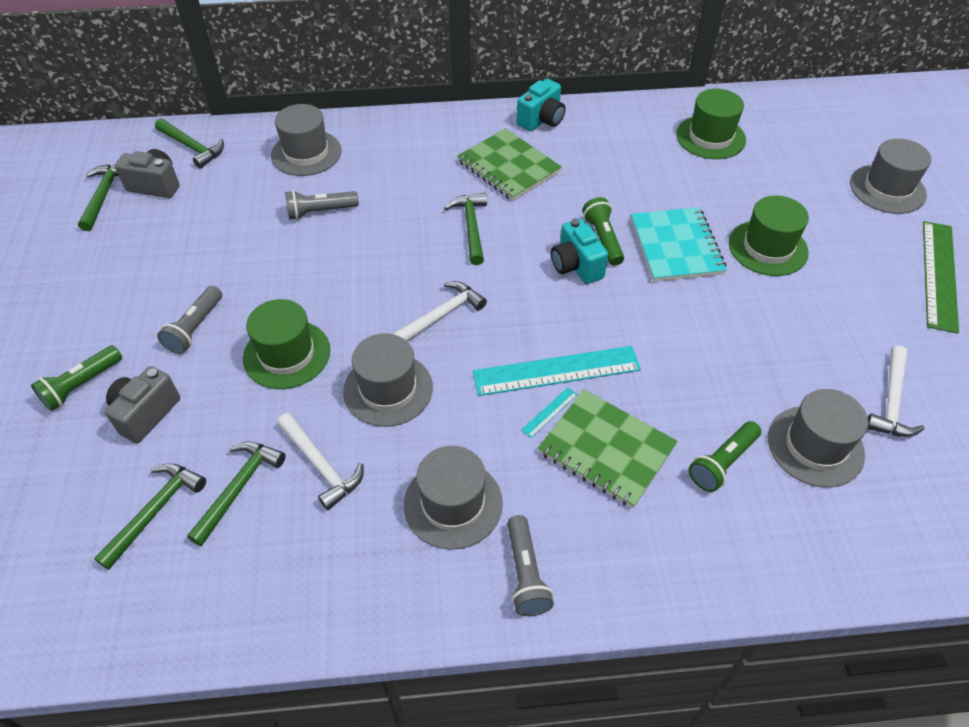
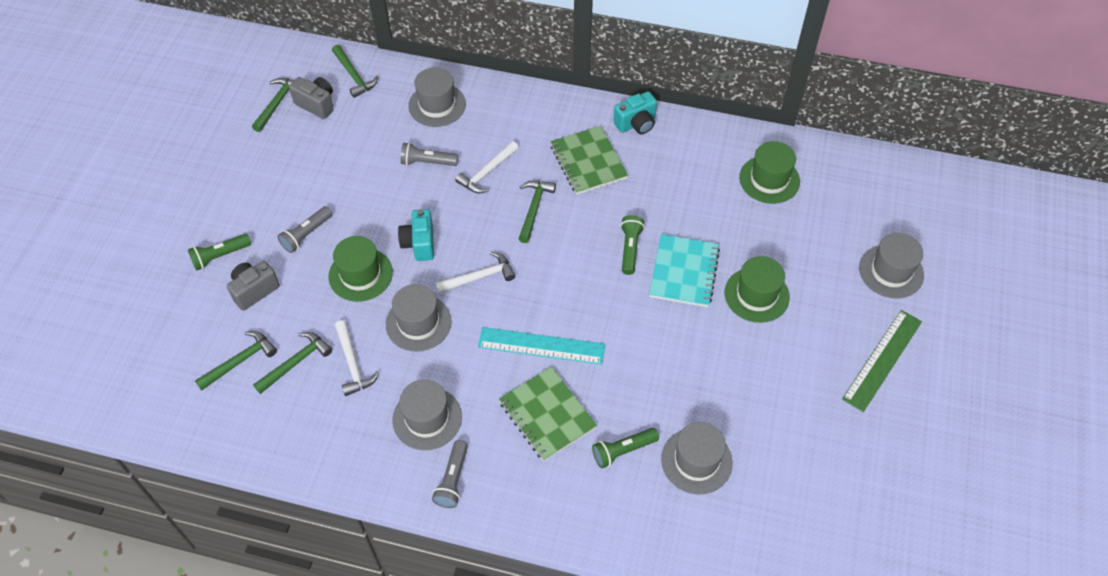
camera: 20 degrees right, 5 degrees up
(549, 412) = (521, 375): turquoise ruler -> none
(576, 266) = (597, 266): turquoise camera -> turquoise camera (419, 243)
(891, 401) = (774, 447): white hammer -> white hammer (487, 172)

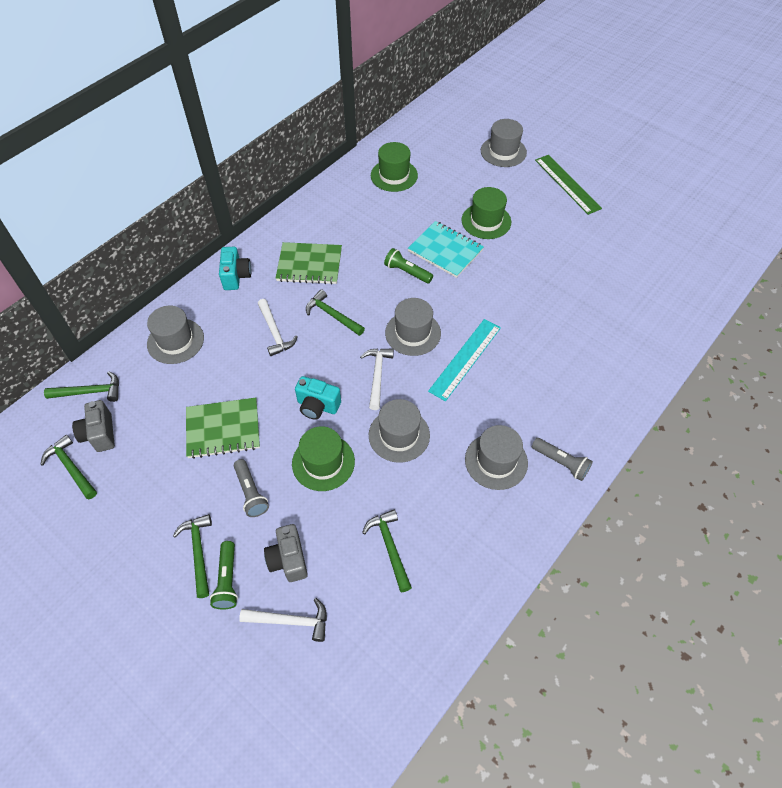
camera: 65 degrees left, 0 degrees up
(240, 361) = (363, 597): green hammer -> green hammer (198, 552)
(316, 104) = (100, 434): grey camera -> grey camera turned 75 degrees counterclockwise
(353, 364) = (415, 500): white hammer -> white hammer (291, 621)
(427, 162) = (234, 370): grey flashlight -> none
(547, 415) = (529, 378): green notebook -> green notebook (223, 429)
(623, 451) = (579, 344): green flashlight -> none
(636, 124) = (293, 223): turquoise camera -> turquoise camera (236, 276)
(696, 461) = (604, 306): grey hat -> grey hat (413, 333)

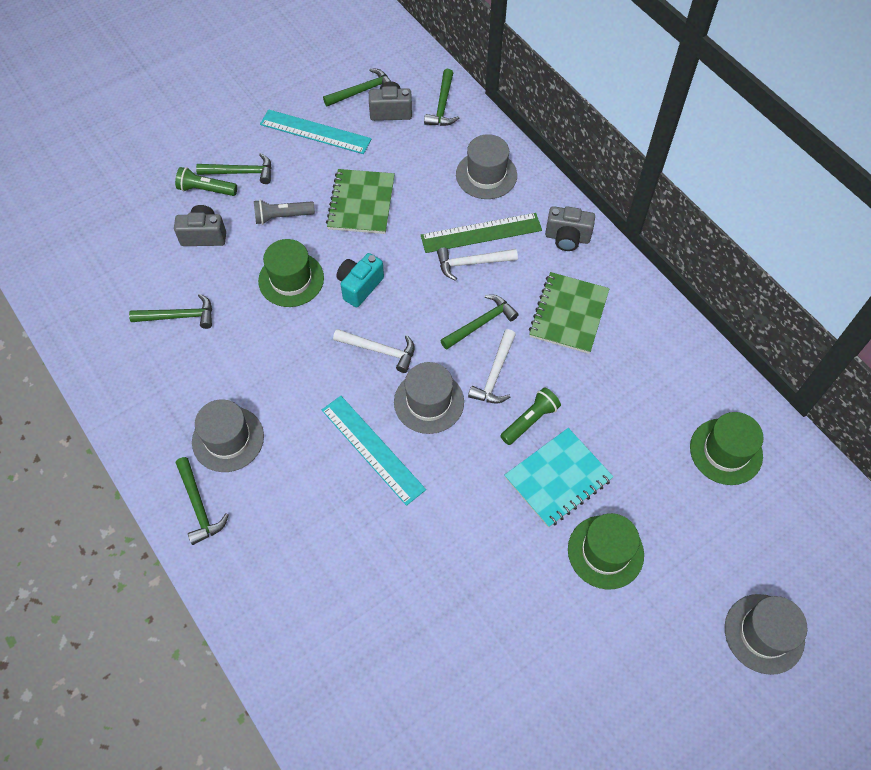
camera: 105 degrees right, 5 degrees up
(133, 496) = (315, 132): none -> turquoise ruler
(236, 276) = (567, 238): turquoise camera -> grey camera
(291, 621) = (149, 229): white hammer -> white hammer (495, 374)
(399, 435) = (296, 353): grey hat -> none
(561, 462) = (199, 506): grey flashlight -> green hammer
(567, 184) = (668, 712): green ruler -> green ruler (481, 233)

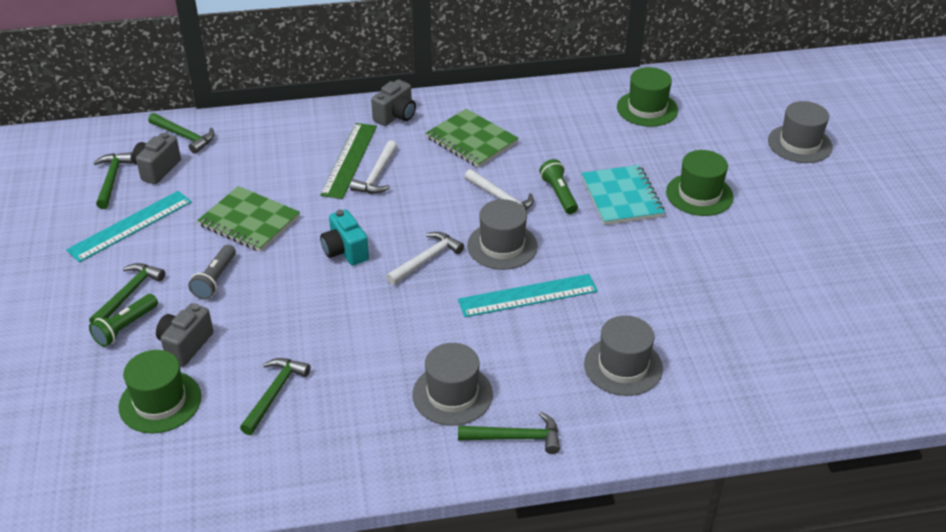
camera: 65 degrees left, 20 degrees down
(291, 279) = (298, 295): green hat -> green hat (160, 402)
(481, 323) = (444, 190): green hammer -> none
(486, 175) = (289, 137): grey hat -> grey hat (623, 366)

